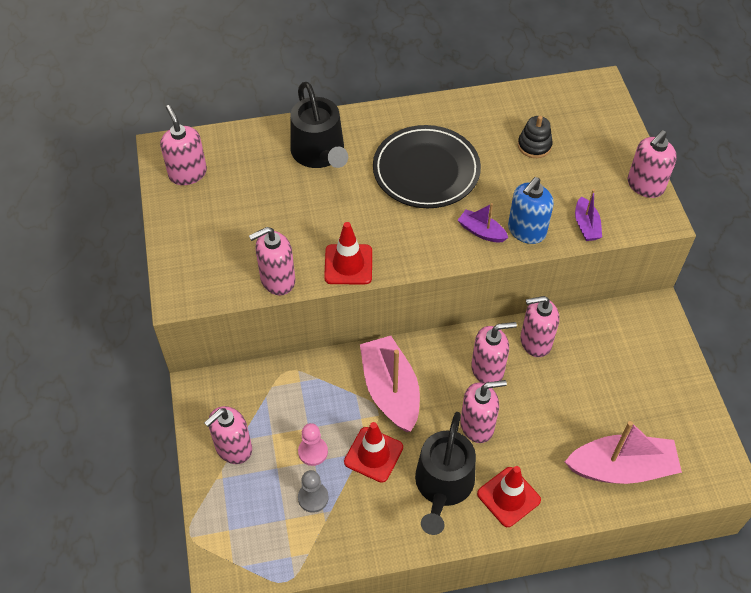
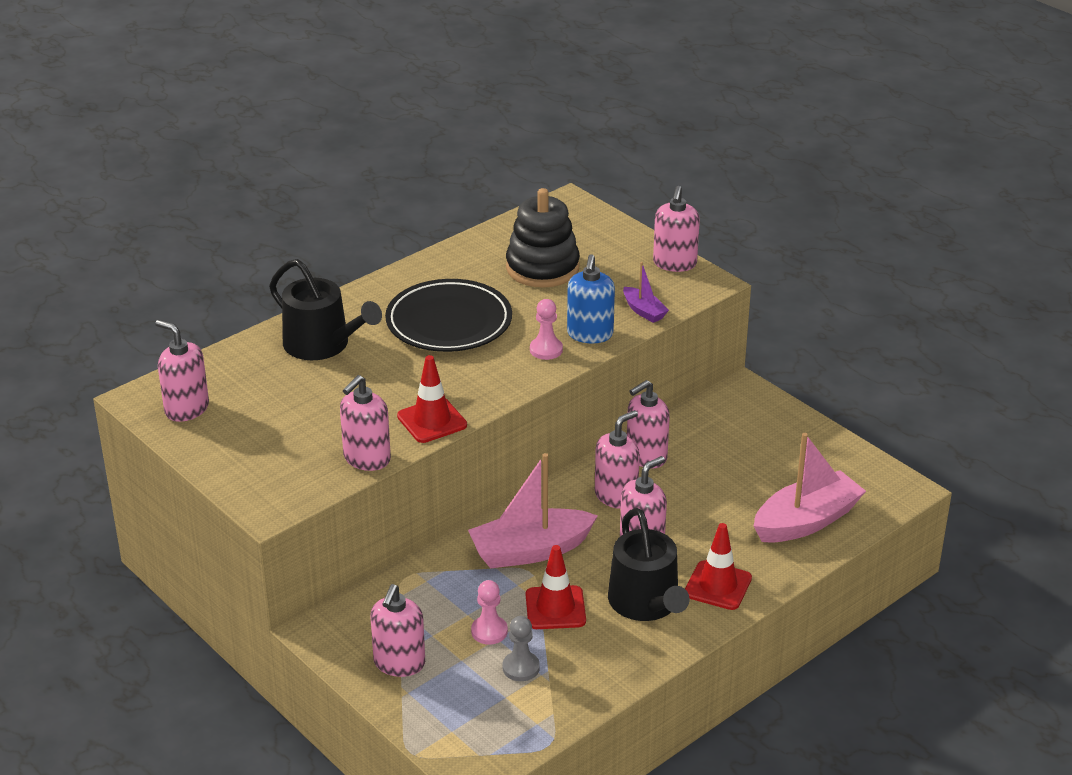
camera: 30 degrees left, 20 degrees down
(390, 391) = (530, 551): pink boat -> pink boat turned 60 degrees counterclockwise
(481, 231) = (546, 350): purple boat -> pink pawn
(534, 146) = (542, 268): black stacking toy -> black stacking toy, size x1.89

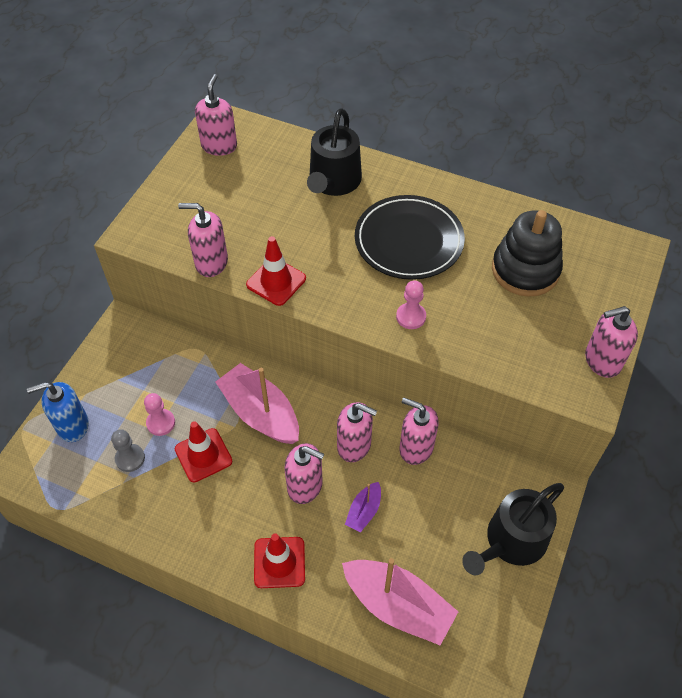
camera: 65 degrees right, 20 degrees up
(399, 663) = (107, 382): pink soap dispenser -> none
(590, 334) = (451, 338): blue soap dispenser -> blue soap dispenser (72, 425)
(644, 311) = (511, 364): purple boat -> purple boat (364, 511)
(646, 603) = (235, 516): black watering can -> black watering can (511, 541)

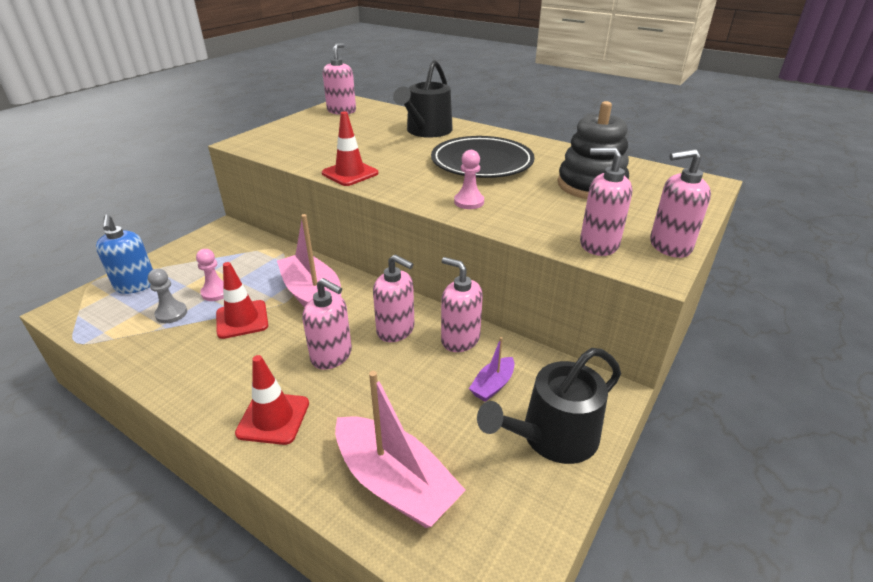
camera: 10 degrees right, 20 degrees down
(72, 425) = (136, 285): blue soap dispenser -> blue soap dispenser turned 105 degrees counterclockwise
(211, 262) = (299, 160): pink soap dispenser -> pink soap dispenser (598, 244)
(364, 511) = (386, 385): purple boat -> purple boat (493, 385)

